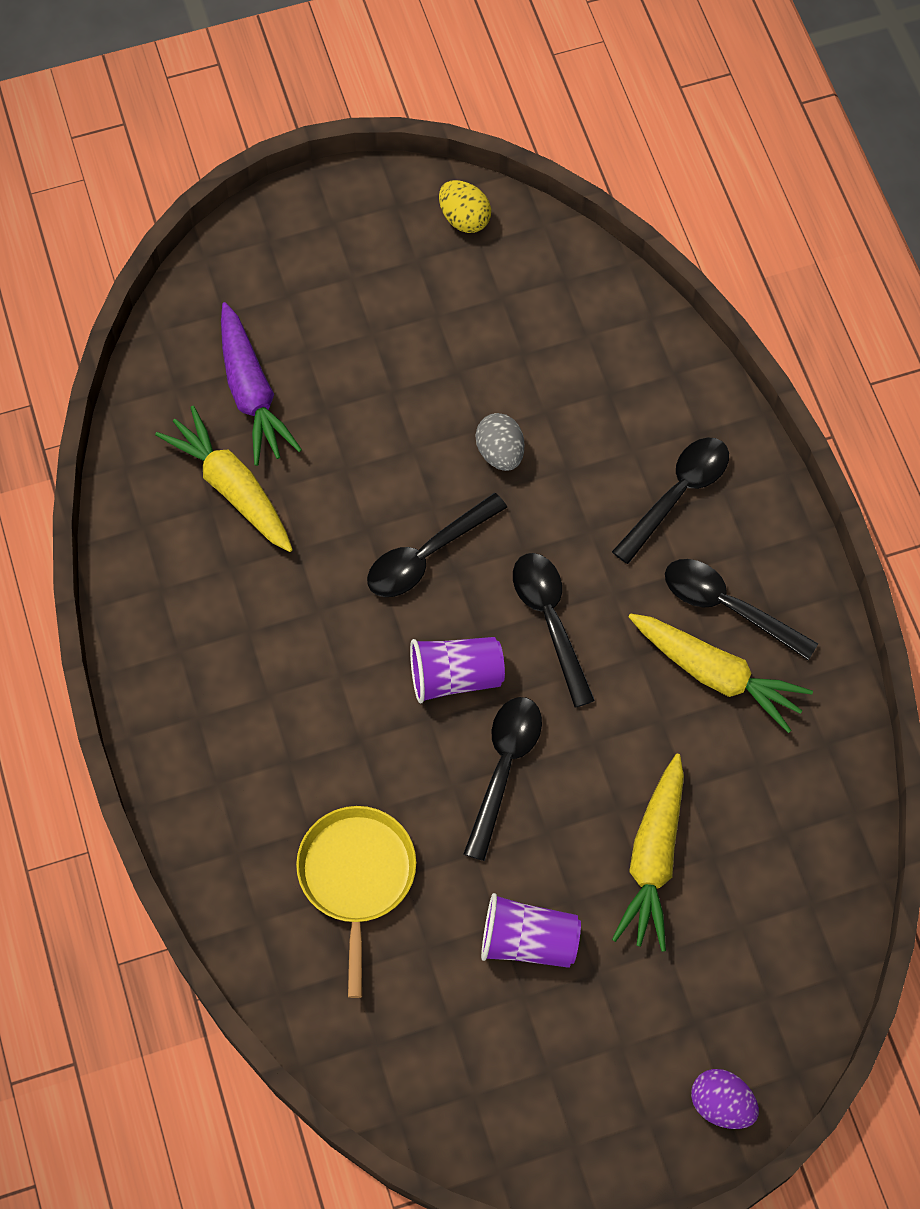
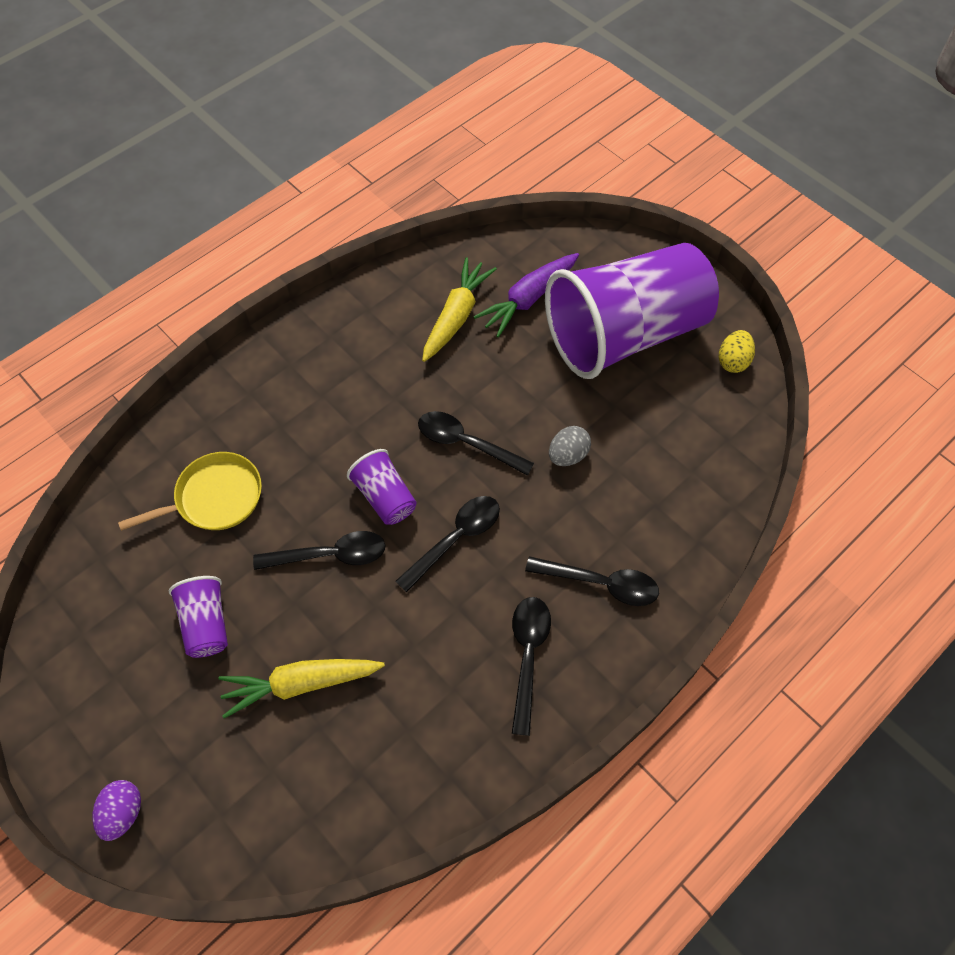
camera: 65 degrees right, 5 degrees down
(365, 311) = (625, 334): none -> purple cup
(715, 674) = (468, 669): yellow carrot -> none

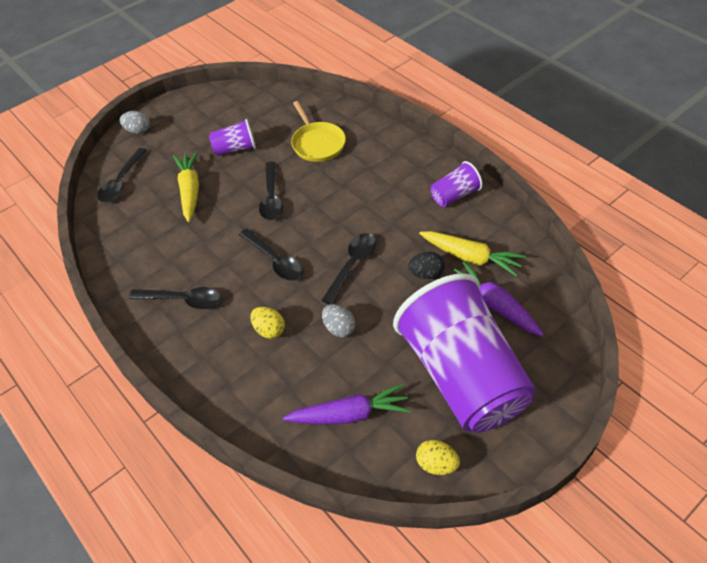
camera: 95 degrees right, 10 degrees down
(123, 813) = (138, 131): purple egg -> grey egg
(385, 497) = (311, 222): purple cup -> purple cup (454, 195)
(482, 363) = (426, 274): none -> black egg
(574, 536) = (269, 330): none -> yellow egg
(600, 583) = (228, 345): black spoon -> black spoon (121, 182)
(685, 441) = (349, 414): none -> purple carrot

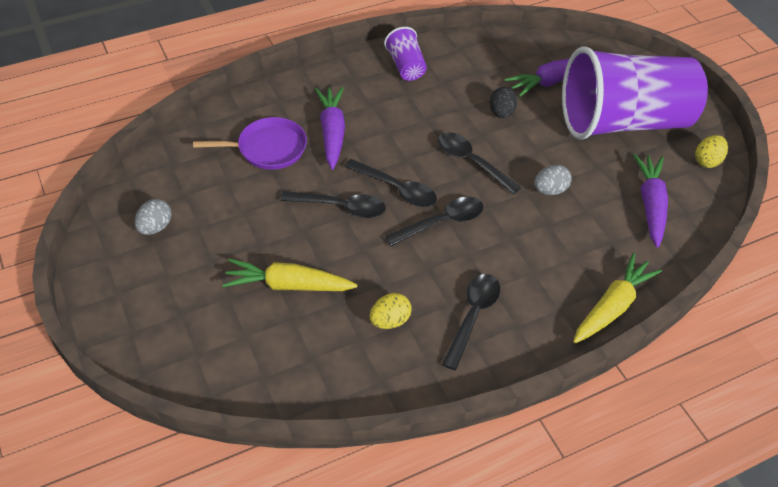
camera: 80 degrees left, 0 degrees up
(121, 182) = (229, 362): black spoon -> black spoon (396, 189)
(138, 131) = (126, 331): grey egg -> grey egg (155, 227)
(235, 149) = (232, 226): purple cup -> none
(269, 330) = (537, 245): yellow egg -> yellow egg (390, 320)
(317, 143) = (268, 148): yellow pan -> purple pan
(350, 172) = (332, 132): none -> purple carrot
(470, 257) = (491, 79): yellow carrot -> yellow carrot (612, 306)

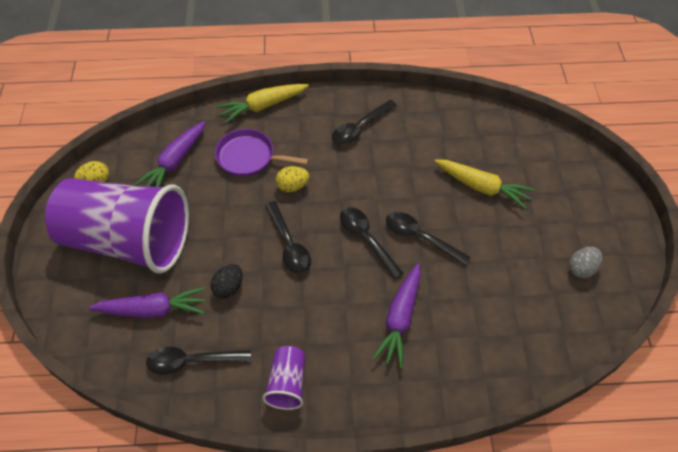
camera: 155 degrees left, 5 degrees up
(268, 148) = (467, 320): purple pan -> purple pan (248, 157)
(390, 320) = (417, 142): yellow egg -> yellow egg (292, 186)
(441, 222) = (345, 199): black spoon -> black spoon (192, 361)
(550, 190) = (242, 198): grey egg -> none

